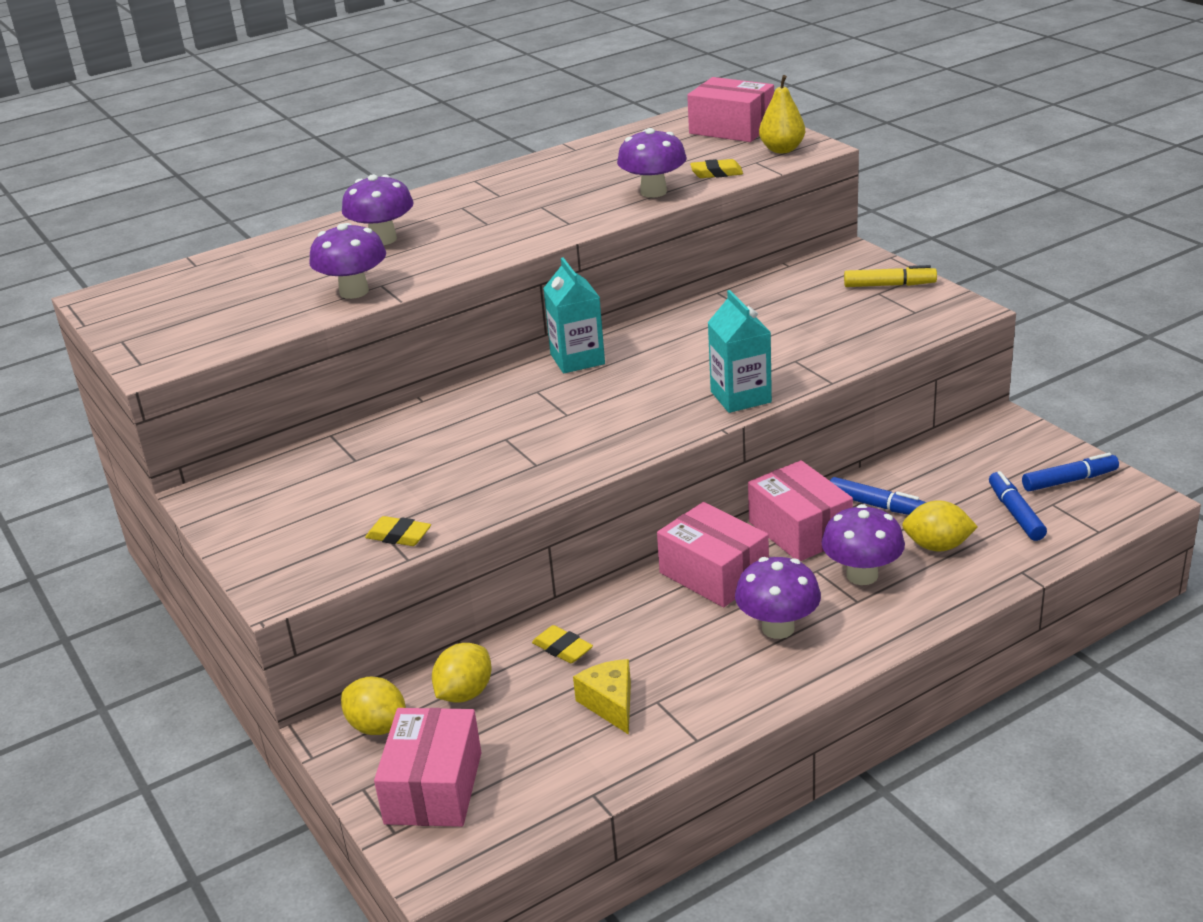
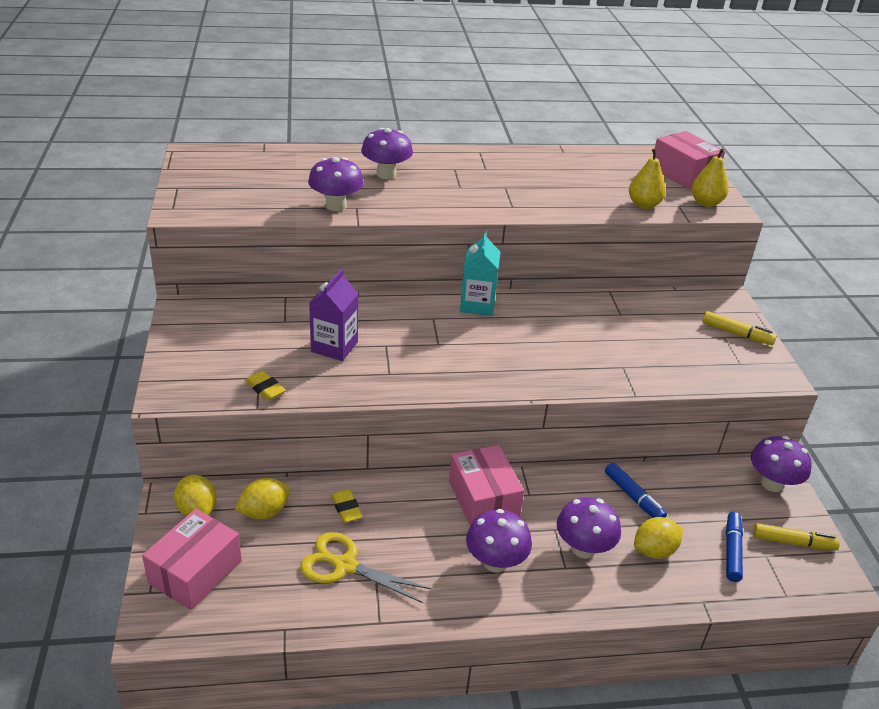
camera: 20 degrees right, 5 degrees up
(444, 463) = (334, 347): none -> purple carton
(610, 704) = (345, 566): yellow cheese -> yellow scissors
(653, 192) = (588, 203): purple mushroom -> purple mushroom (772, 483)
(716, 173) = (643, 205): yellow eraser -> yellow pear
(740, 397) = (562, 380): turquoise carton -> none
(799, 530) = (565, 492): pink box -> none
(937, 546) = (654, 551): yellow lemon -> yellow lemon turned 60 degrees counterclockwise
(1069, 480) = (793, 542): blue marker -> yellow marker

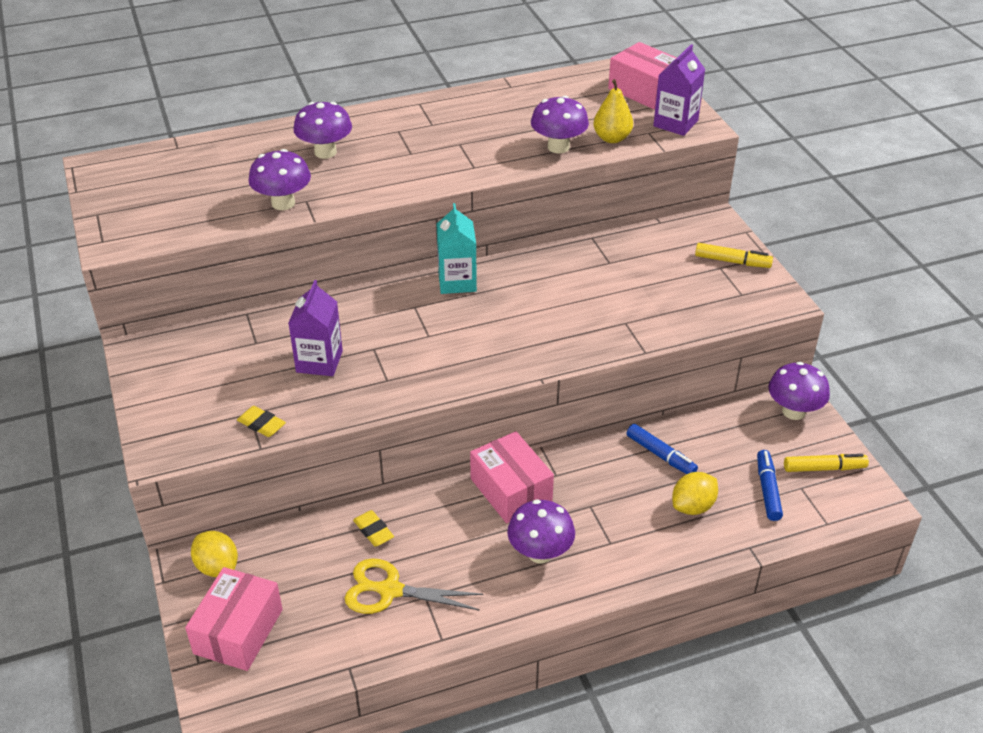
camera: 10 degrees left, 5 degrees up
(264, 512) = (289, 553): yellow lemon -> none
(583, 548) = (623, 519): purple mushroom -> purple mushroom (558, 147)
(705, 203) = (675, 123): yellow pear -> purple carton

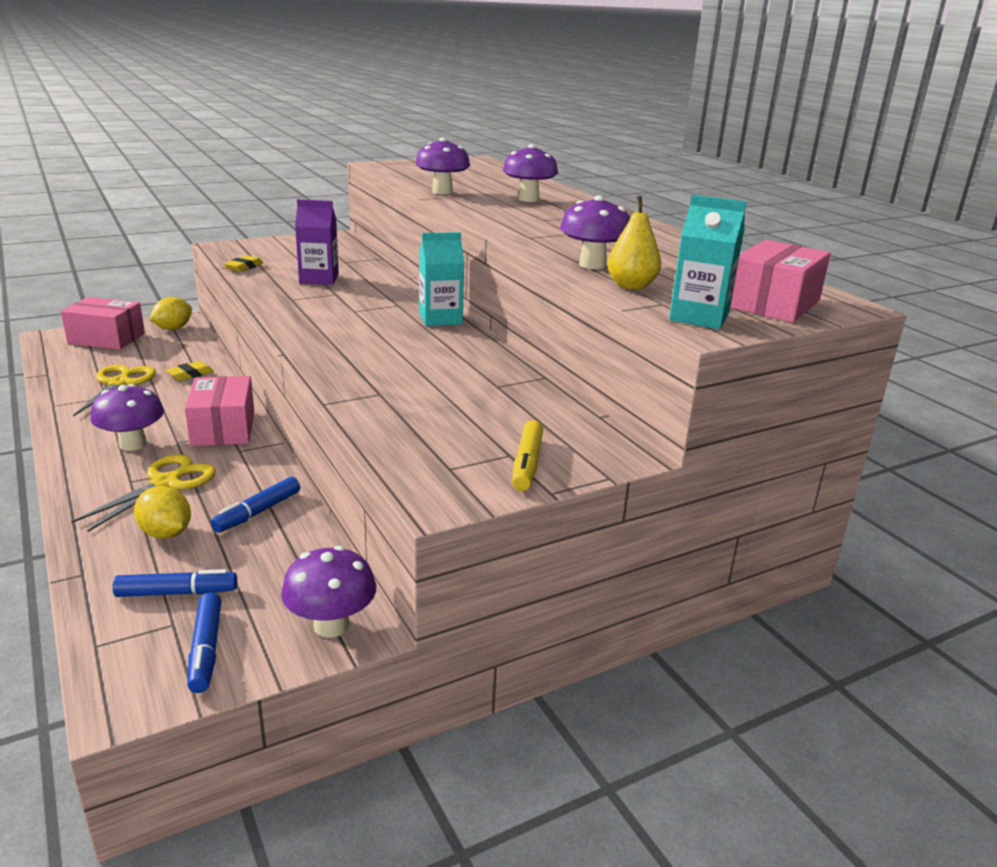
camera: 80 degrees right, 15 degrees down
(511, 490) = (223, 428): pink box -> pink box turned 60 degrees counterclockwise
(614, 518) = (165, 483): none -> yellow scissors
(675, 123) = (699, 317): purple carton -> turquoise carton
(824, 468) = (206, 650): yellow marker -> blue marker

